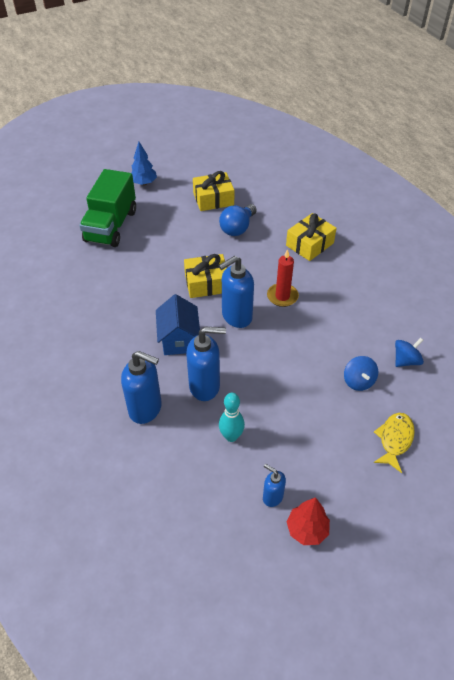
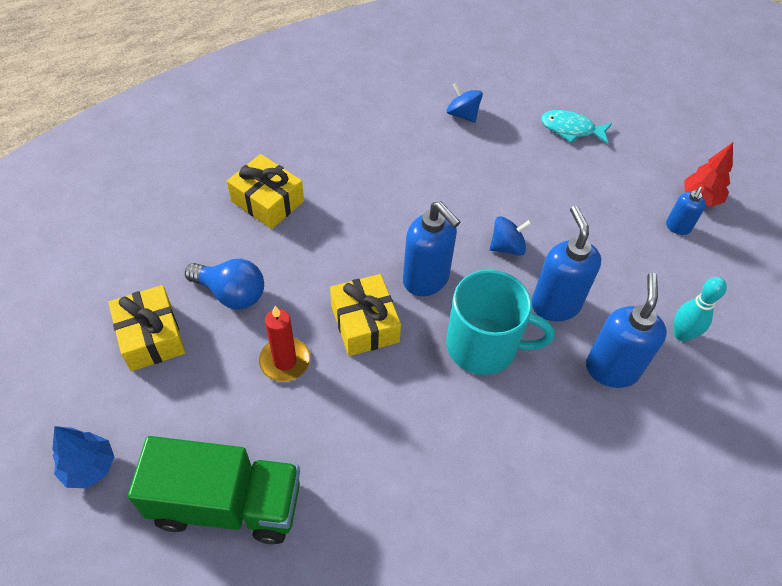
camera: 100 degrees left, 5 degrees up
(179, 339) = (483, 345): blue house -> turquoise mug
(231, 436) = (618, 270): turquoise bowling pin -> turquoise bowling pin (681, 334)
(282, 296) = (378, 229): red candle -> red candle (285, 361)
(358, 381) = (503, 155): blue spinning top -> blue spinning top (507, 247)
(394, 440) = (571, 129): yellow fish -> turquoise fish

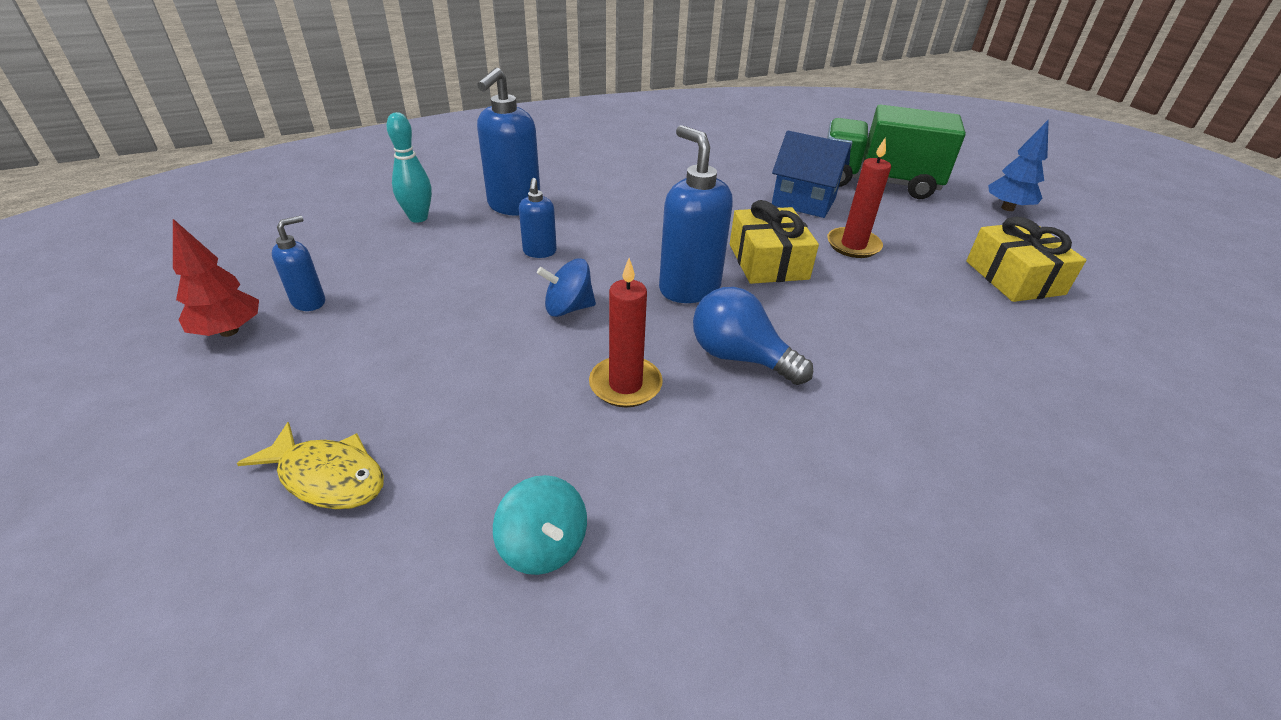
camera: 170 degrees left, 15 degrees down
(231, 293) = (939, 303): blue light bulb -> blue light bulb (740, 357)
(267, 201) = (936, 407): yellow gift -> none
(324, 436) = (803, 201): none -> blue house
(450, 193) = (625, 385): none -> red candle
(462, 114) = (543, 546): blue spinning top -> turquoise spinning top
(483, 345) = (637, 233): turquoise mug -> none
(555, 304) = (539, 252): blue soap dispenser -> blue soap dispenser, size x0.54
(571, 129) = (327, 476): turquoise fish -> yellow fish

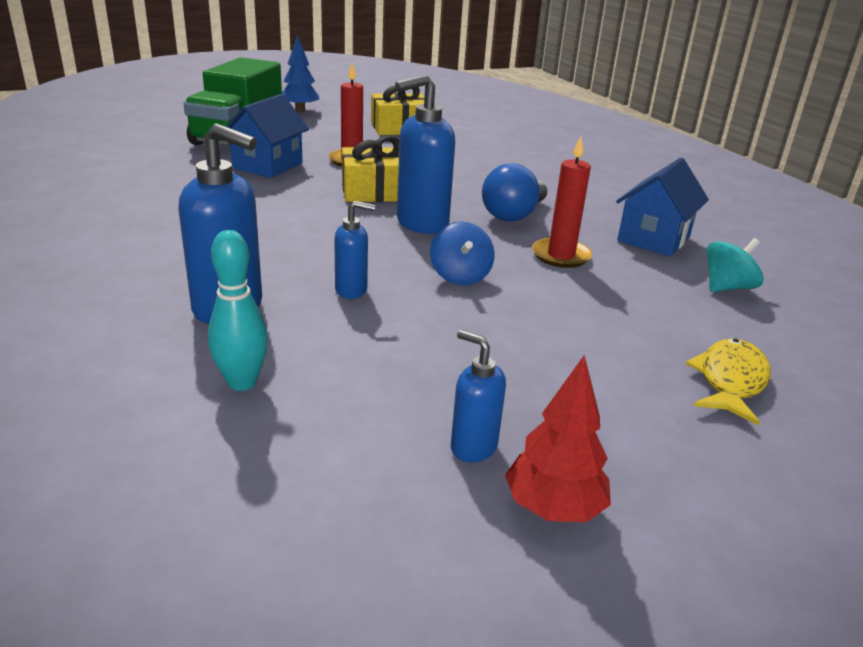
camera: 90 degrees left, 10 degrees down
(701, 494) = (654, 239): none -> blue house

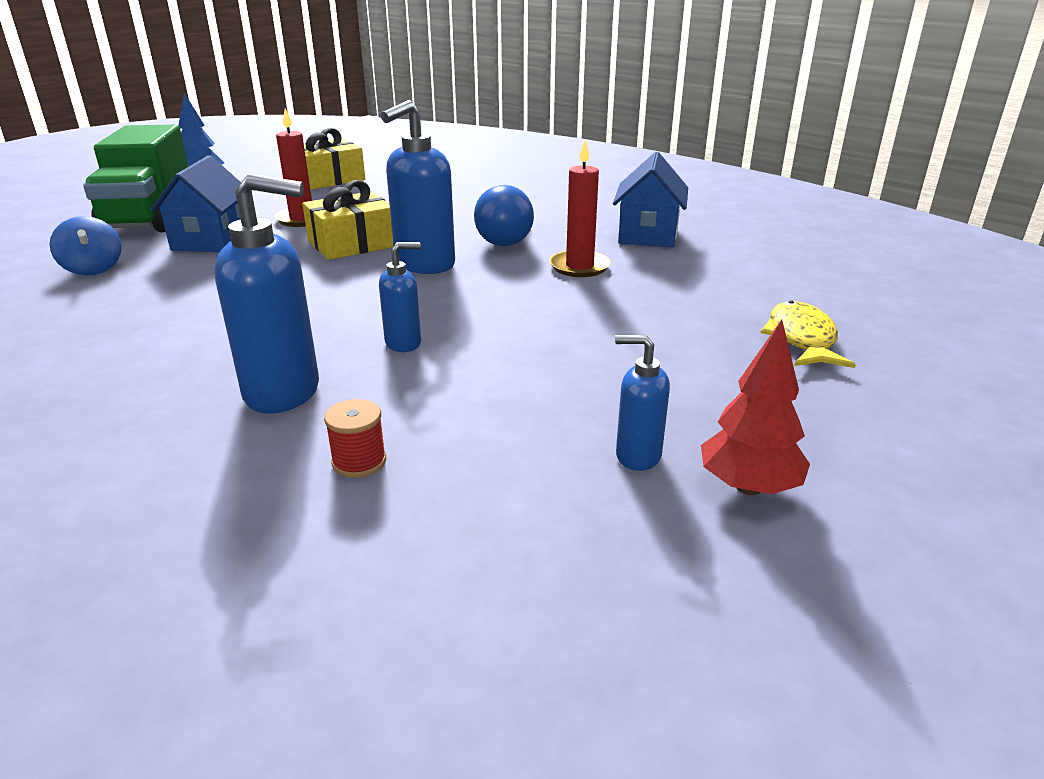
camera: 20 degrees left, 0 degrees up
(242, 382) = (359, 462): turquoise bowling pin -> red spool
(460, 276) = (501, 305): blue spinning top -> blue spinning top (93, 269)
(727, 287) = (739, 263): turquoise spinning top -> none

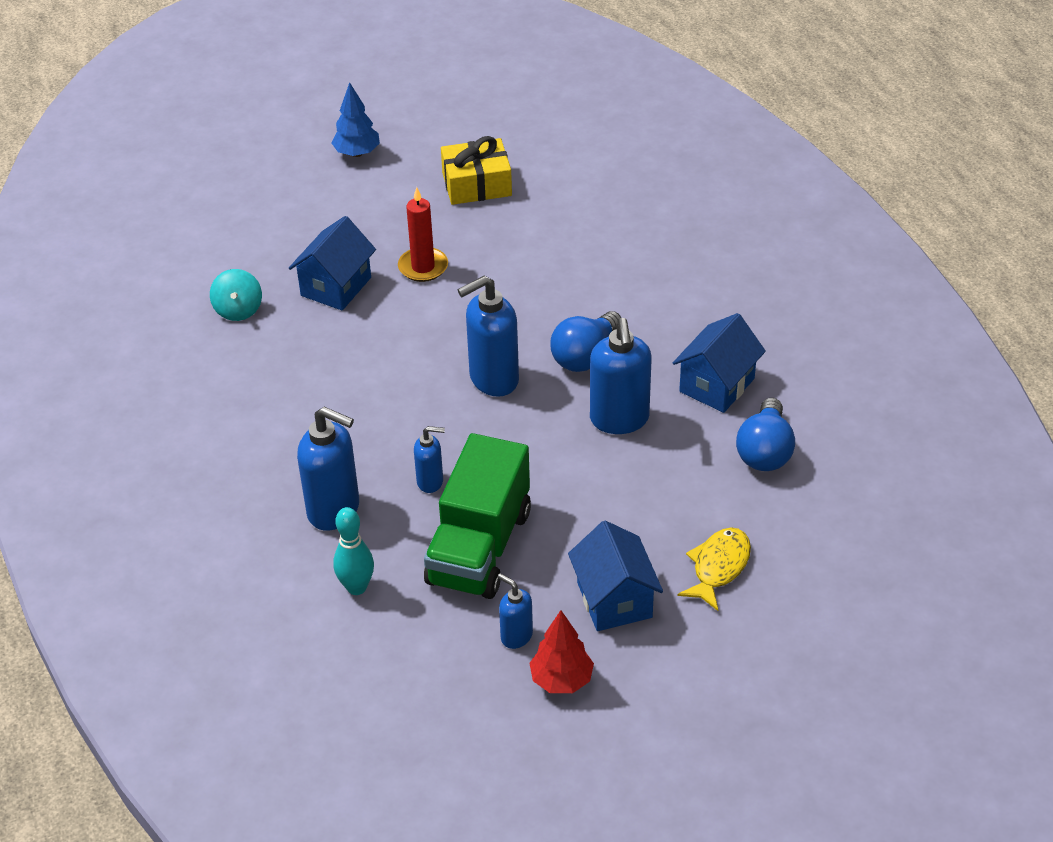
camera: 25 degrees right, 15 degrees up
(93, 269) = (238, 310): blue spinning top -> turquoise spinning top
(151, 217) = (295, 226): green truck -> green truck (479, 547)
(352, 243) = (450, 325): yellow gift -> none
(359, 462) = (356, 587): red spool -> turquoise bowling pin
(579, 267) = (619, 419): red candle -> blue soap dispenser
(723, 390) = (614, 600): none -> blue house
(739, 261) = (765, 451): none -> blue light bulb

